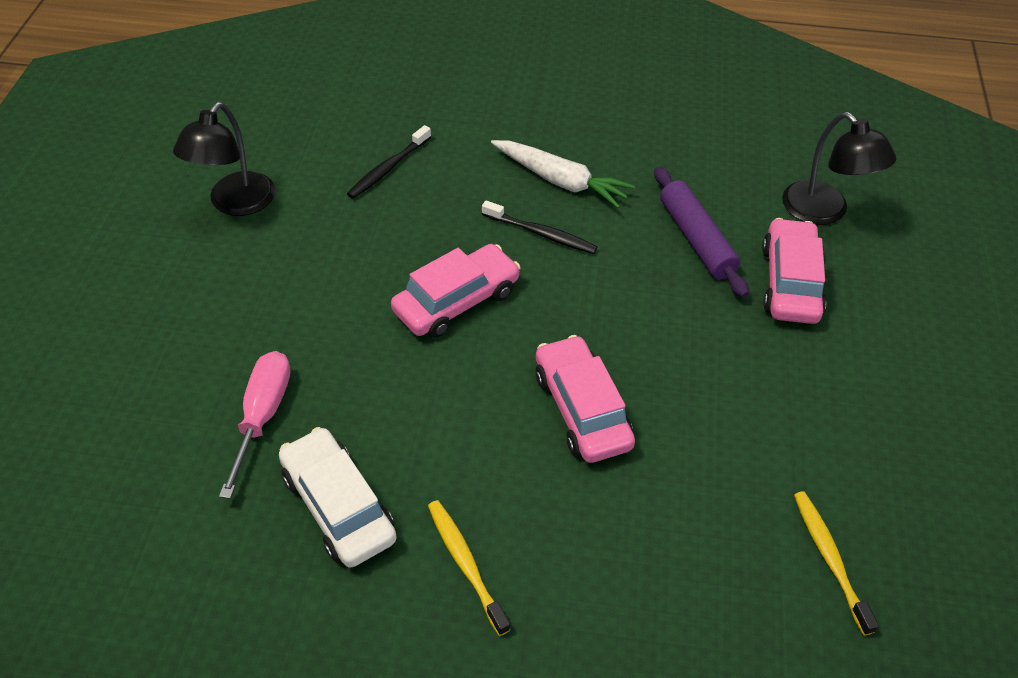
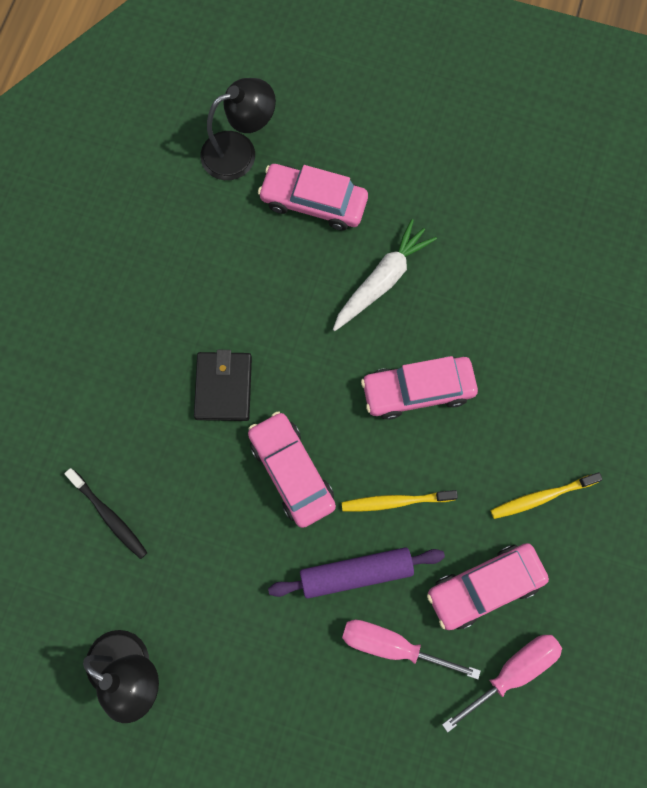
camera: 80 degrees left, 25 degrees up
(230, 548) = (512, 672): none -> pink screwdriver
(338, 506) = (484, 586): white car -> pink car
(541, 234) = (223, 387): black toothbrush -> black wallet
(560, 181) = (159, 358): white carrot -> white carrot (382, 280)
(696, 239) = (253, 261): purple rolling pin -> purple rolling pin (356, 573)
(830, 558) = (560, 254): yellow toothbrush -> yellow toothbrush (395, 501)

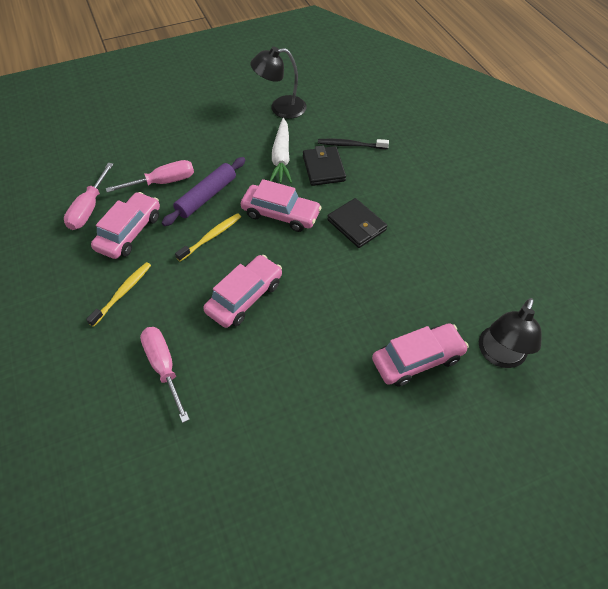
camera: 140 degrees right, 20 degrees down
(179, 503) = (323, 168): none -> black wallet
(382, 280) = (324, 343): white carrot -> white carrot (281, 157)
(550, 372) = (164, 367): none -> pink screwdriver

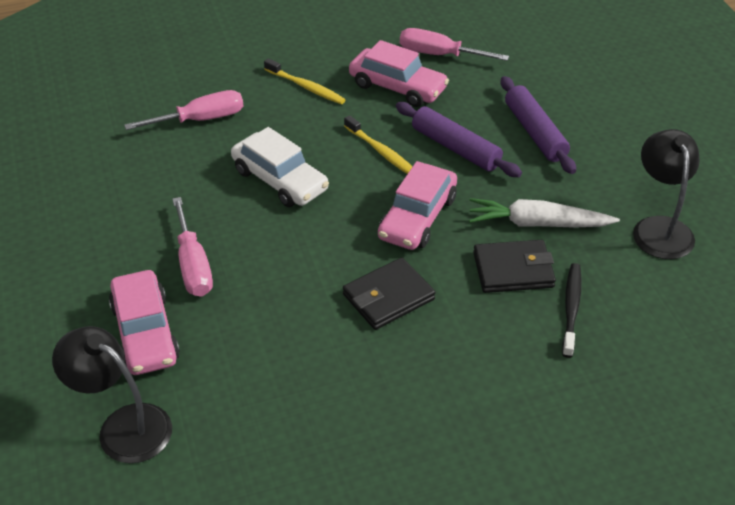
camera: 95 degrees right, 10 degrees down
(163, 182) = (484, 110): pink screwdriver -> pink screwdriver (193, 265)
(190, 157) = (534, 132): none -> purple rolling pin
(245, 297) = (280, 180): pink car -> white car

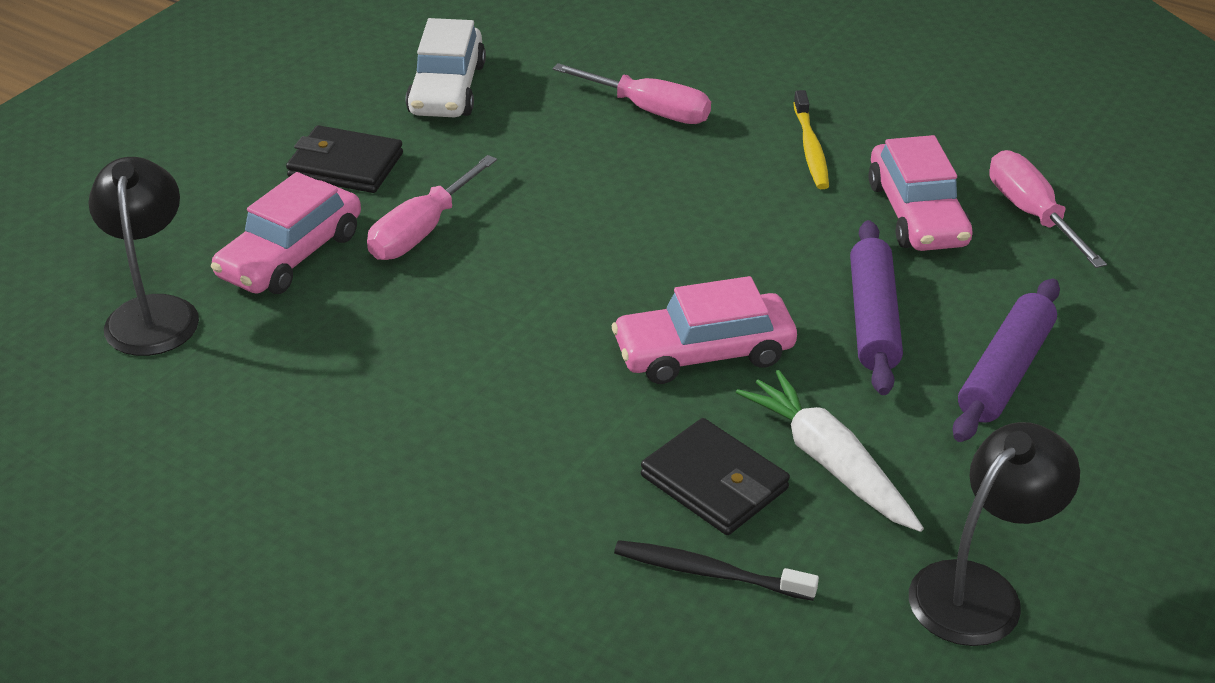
camera: 50 degrees right, 5 degrees down
(280, 180) = (627, 216): white car -> white car (447, 89)
(382, 152) = (779, 265): yellow toothbrush -> none
(388, 297) = (540, 399): black wallet -> black wallet (345, 165)
(571, 308) = (709, 572): black toothbrush -> black toothbrush turned 135 degrees counterclockwise

